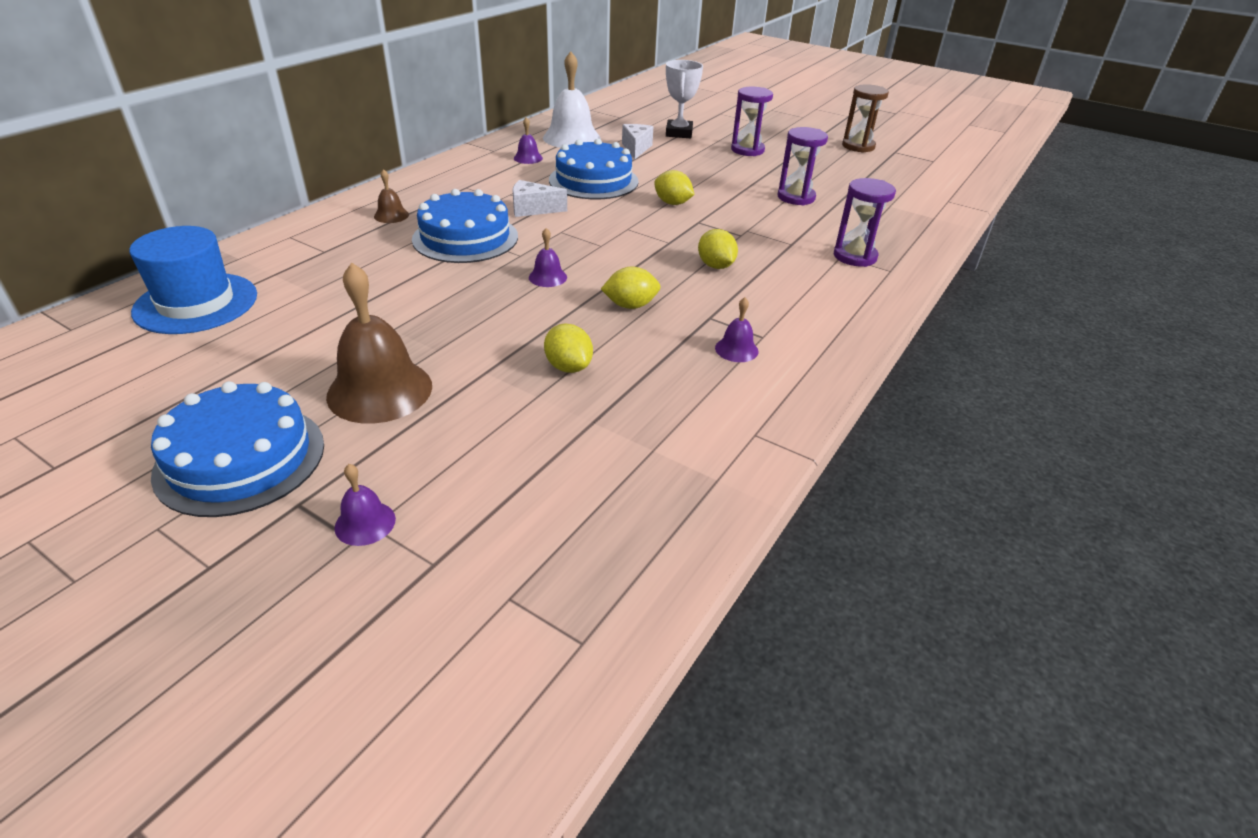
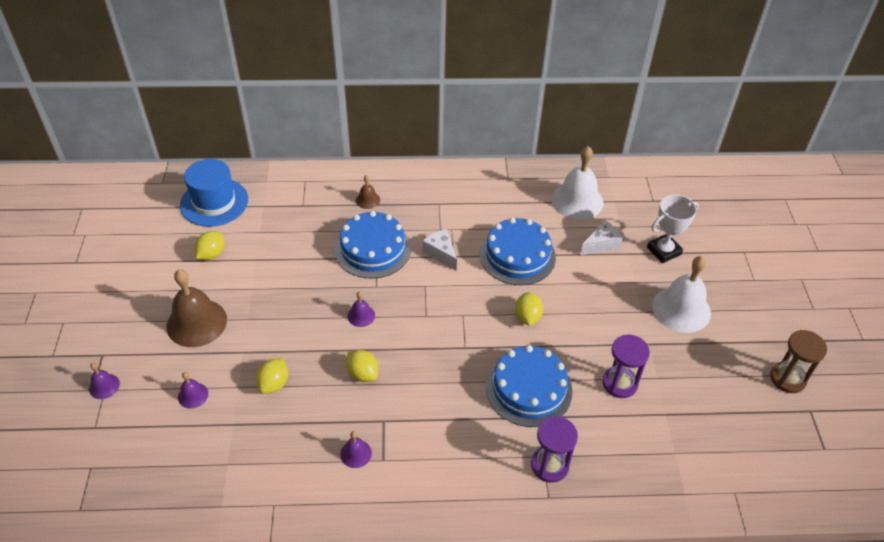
camera: 55 degrees right, 10 degrees up
(240, 458) = (117, 313): blue cake -> blue cake (529, 389)
(528, 158) = (515, 202): purple bell -> purple bell (193, 395)
(715, 266) = (454, 390): yellow lemon -> yellow lemon (211, 254)
(747, 150) = (681, 309): purple hourglass -> white bell

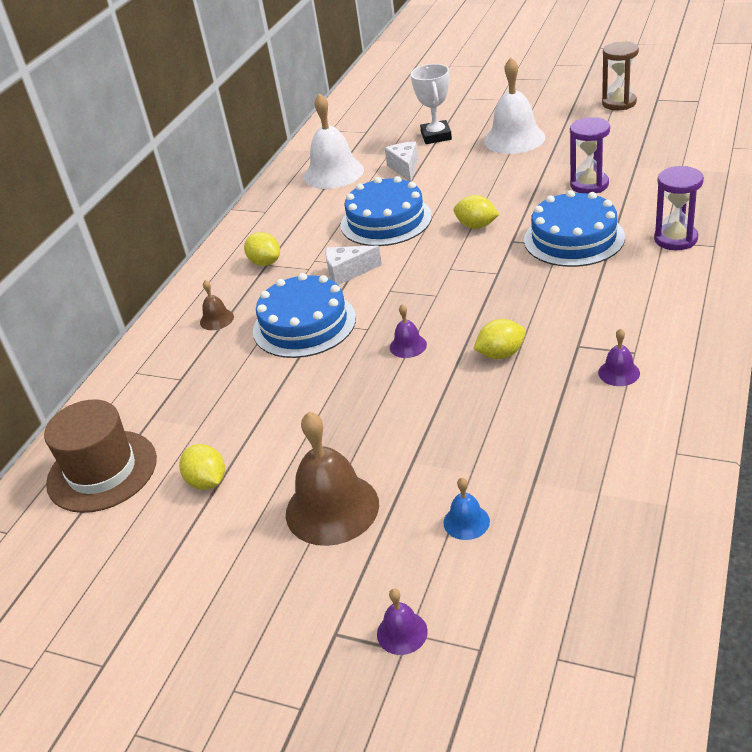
camera: 60 degrees left, 10 degrees down
(193, 395) = (466, 522): purple bell -> blue bell
(214, 202) = (102, 471): blue hat -> brown hat
(274, 384) = (482, 435): yellow lemon -> yellow lemon (265, 262)

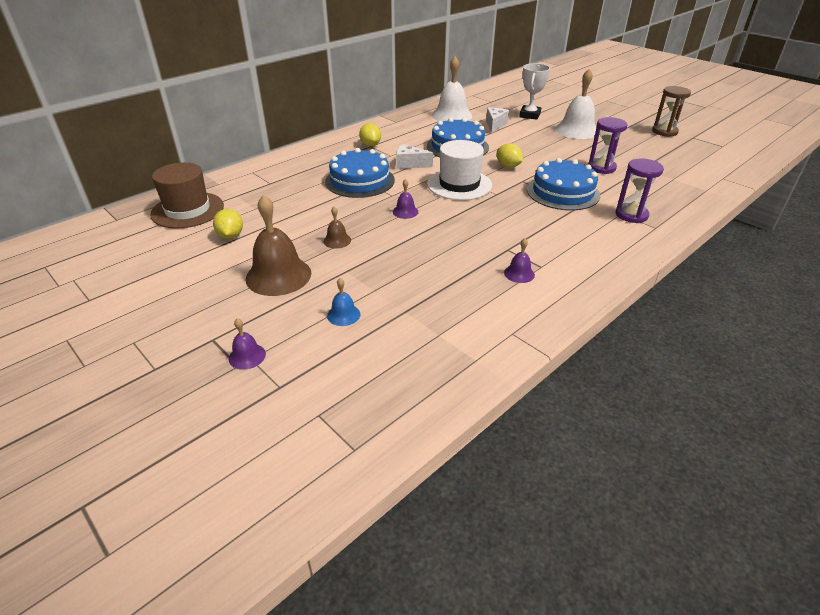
camera: 20 degrees right, 0 degrees up
(216, 319) = (317, 162): brown bell -> brown bell (337, 240)
(440, 277) = (459, 184): none -> white hat
(501, 354) = (455, 236): yellow lemon -> none

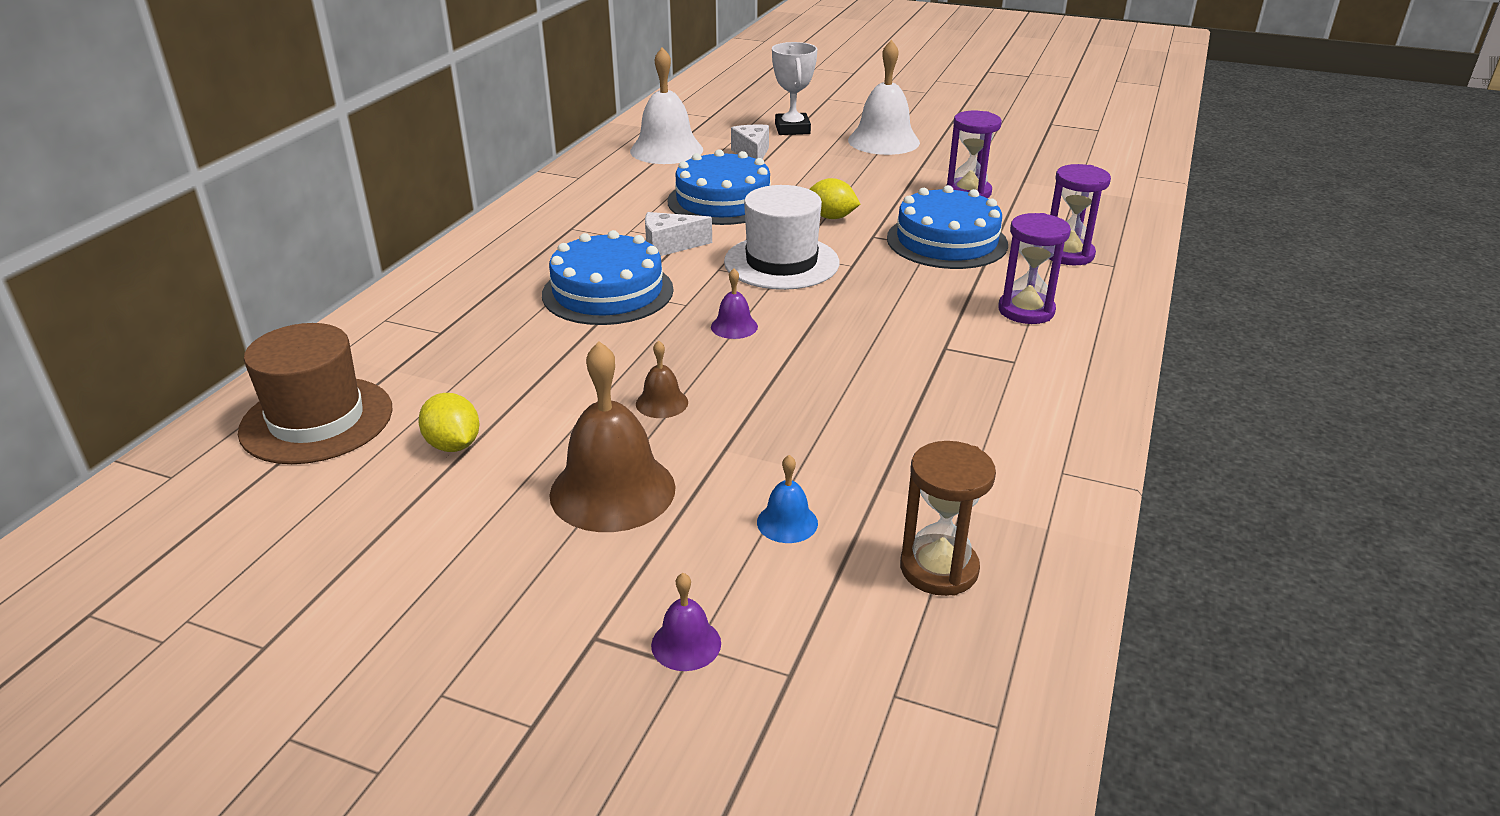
camera: 25 degrees left, 5 degrees down
(370, 145) = (569, 226): yellow lemon -> none
(519, 273) = (994, 380): purple bell -> none
(574, 240) = (1026, 311): none -> purple hourglass
(664, 132) = (1007, 122): brown hourglass -> brown hourglass (939, 569)

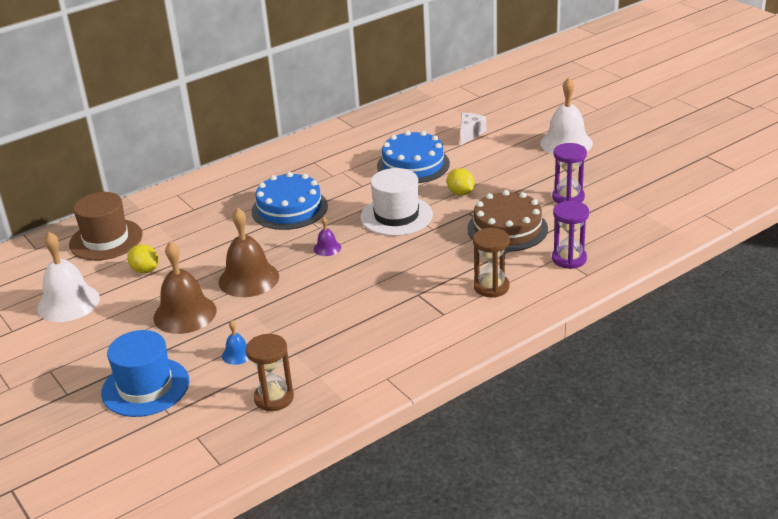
camera: 35 degrees right, 0 degrees up
(453, 445) = (145, 270): yellow lemon -> yellow lemon turned 45 degrees counterclockwise
(662, 403) = (248, 279): brown bell -> brown bell, size x2.13
(666, 150) = (423, 118): white bell -> white bell (68, 303)
(669, 246) = (350, 188): white cheese -> none
(686, 644) = (145, 387): purple bell -> blue hat
(792, 129) = (519, 119): white trophy -> none
(947, 241) = (507, 228): blue cake -> brown cake
(1026, 311) = (491, 287): purple hourglass -> brown hourglass

